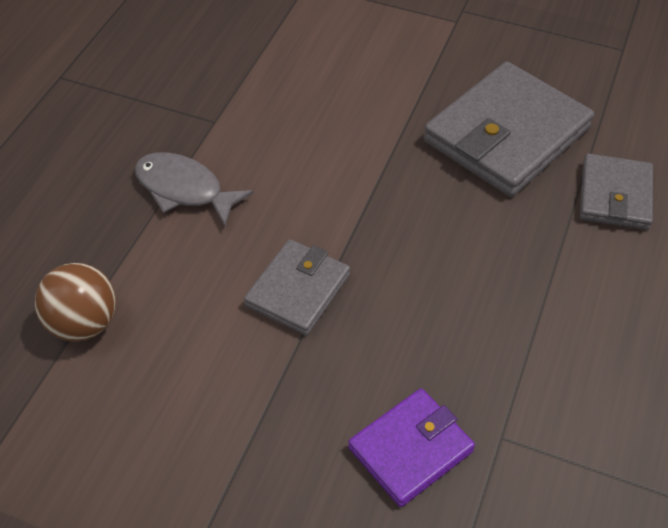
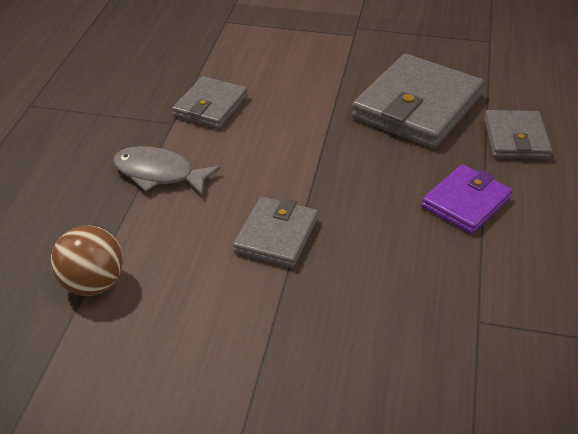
camera: 10 degrees left, 10 degrees down
(262, 104) = (210, 106): none -> grey wallet
(410, 449) = (405, 341): purple wallet -> purple wallet (466, 202)

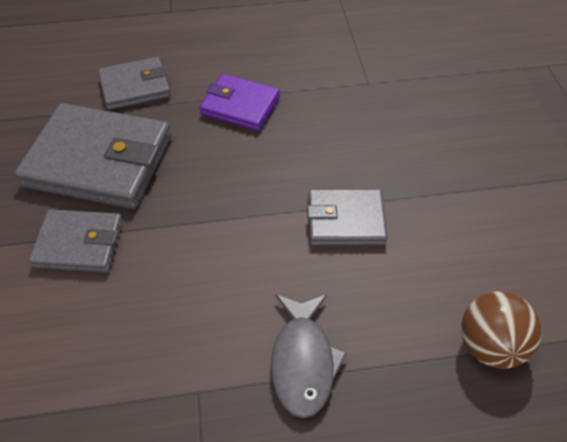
camera: 110 degrees left, 10 degrees up
(210, 106) = (148, 360): grey wallet -> grey wallet (79, 244)

